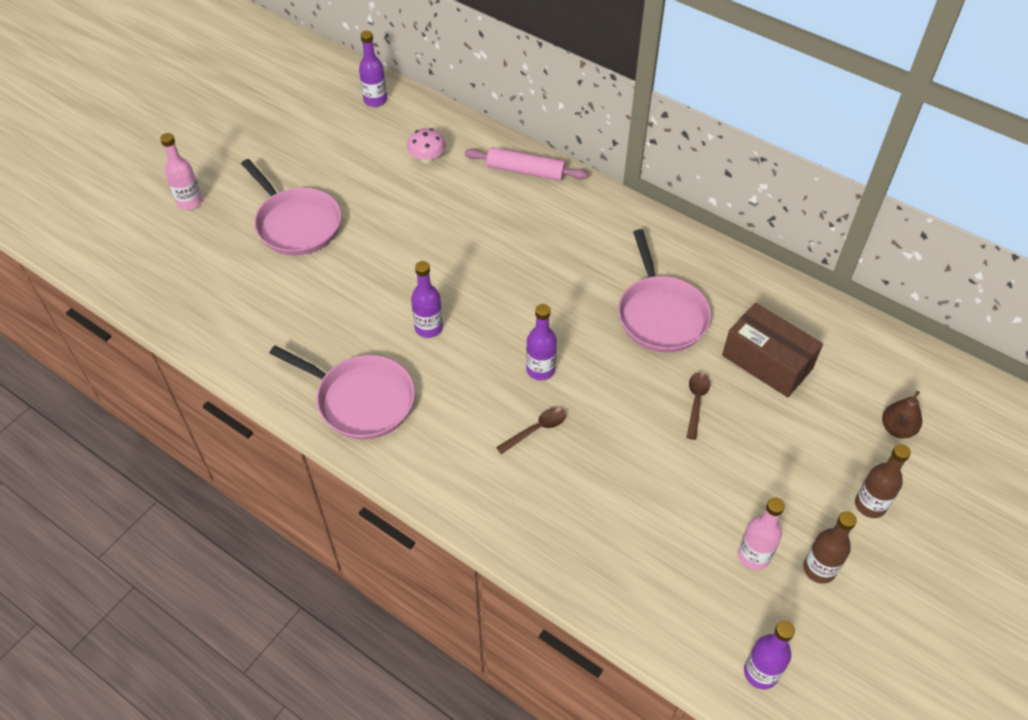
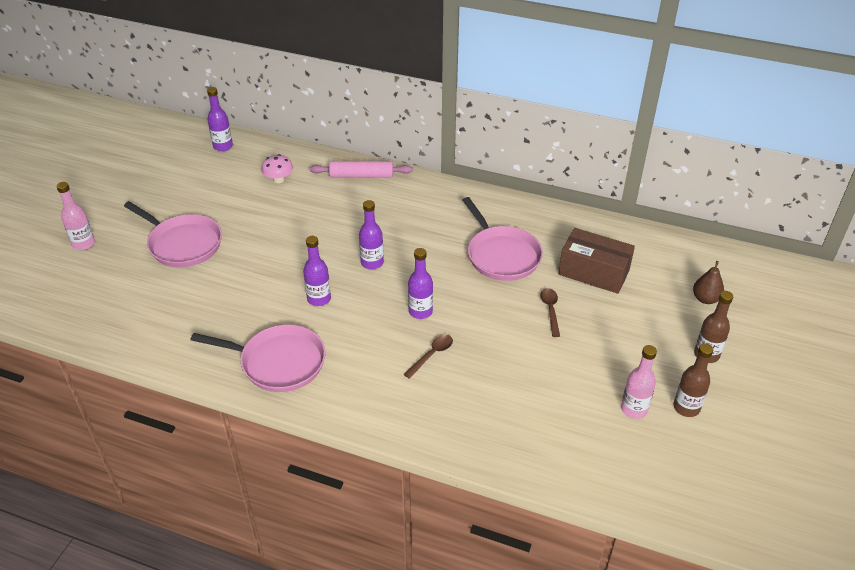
camera: 15 degrees left, 10 degrees down
(760, 673) = (670, 492): purple bottle -> purple bottle (372, 263)

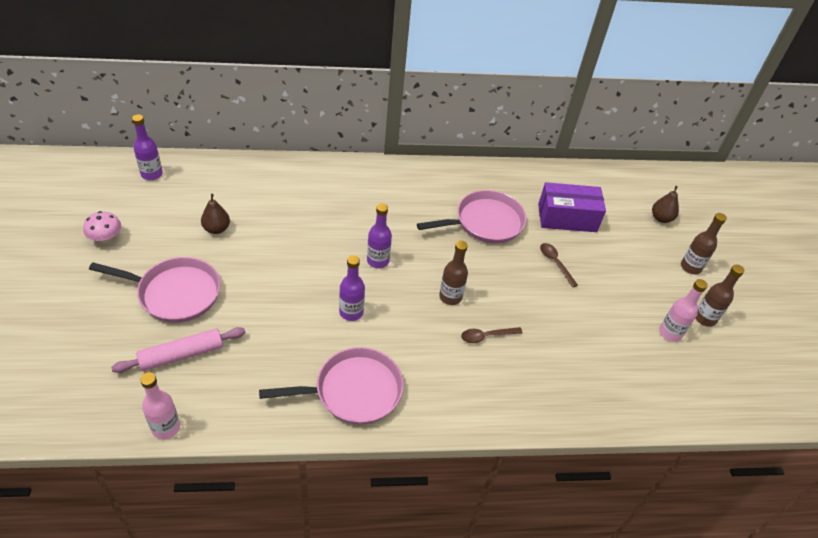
camera: 30 degrees left, 5 degrees up
(83, 244) = (60, 324): pink bottle -> pink bottle (166, 427)
(248, 202) = (216, 229): none -> brown pear
(279, 179) = (233, 197): pink mushroom -> pink mushroom (106, 238)
(361, 175) = (313, 174): pink rolling pin -> pink rolling pin (182, 355)
(420, 311) = (450, 297): purple bottle -> brown bottle
(432, 355) = (486, 336): brown spoon -> brown spoon turned 120 degrees counterclockwise
(502, 255) = (485, 222): pink pan -> pink pan turned 60 degrees counterclockwise
(593, 272) = (567, 218): brown box -> purple box

